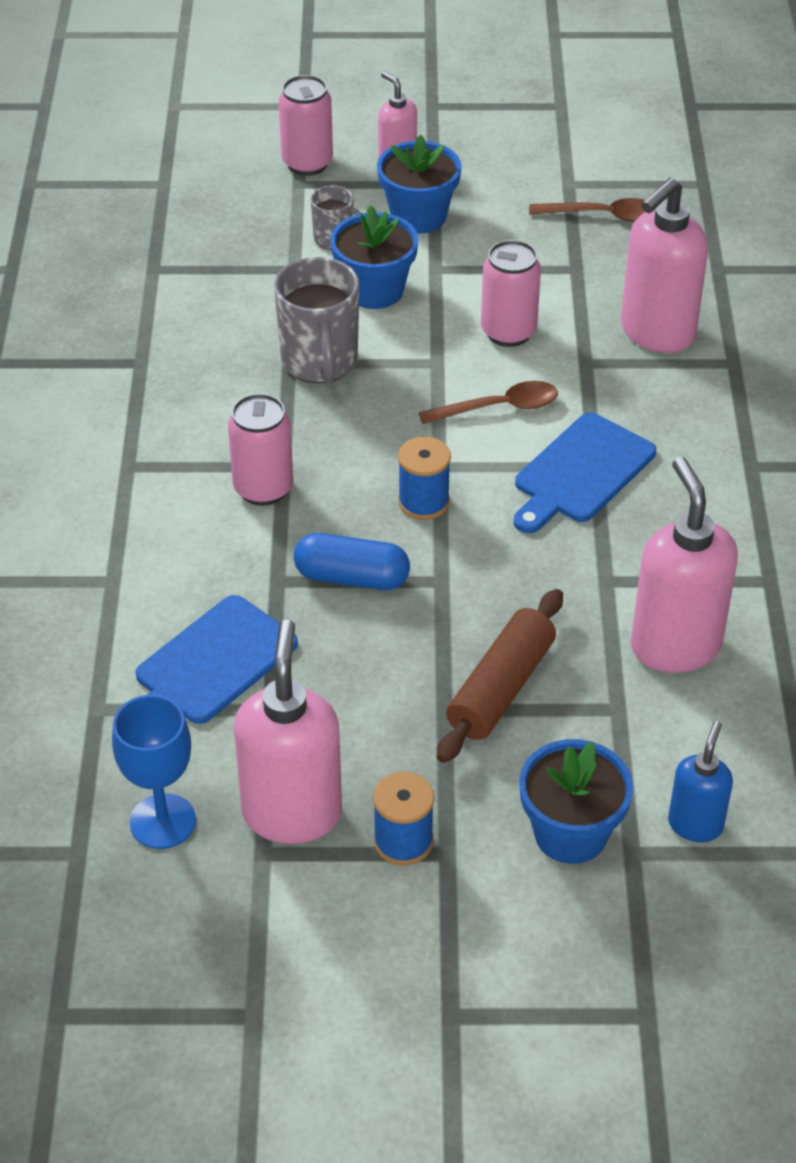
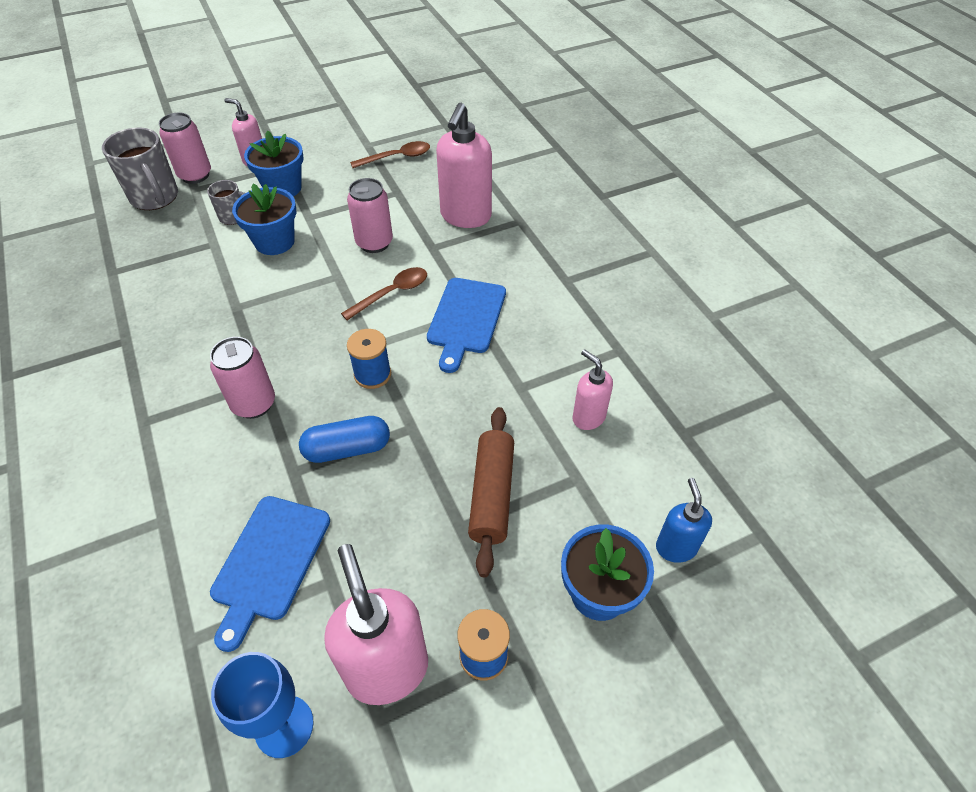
camera: 25 degrees left, 5 degrees up
(320, 362) = (257, 300): grey mug -> grey mug (155, 198)
(675, 646) = (588, 417): pink soap dispenser -> pink soap dispenser, size x0.56

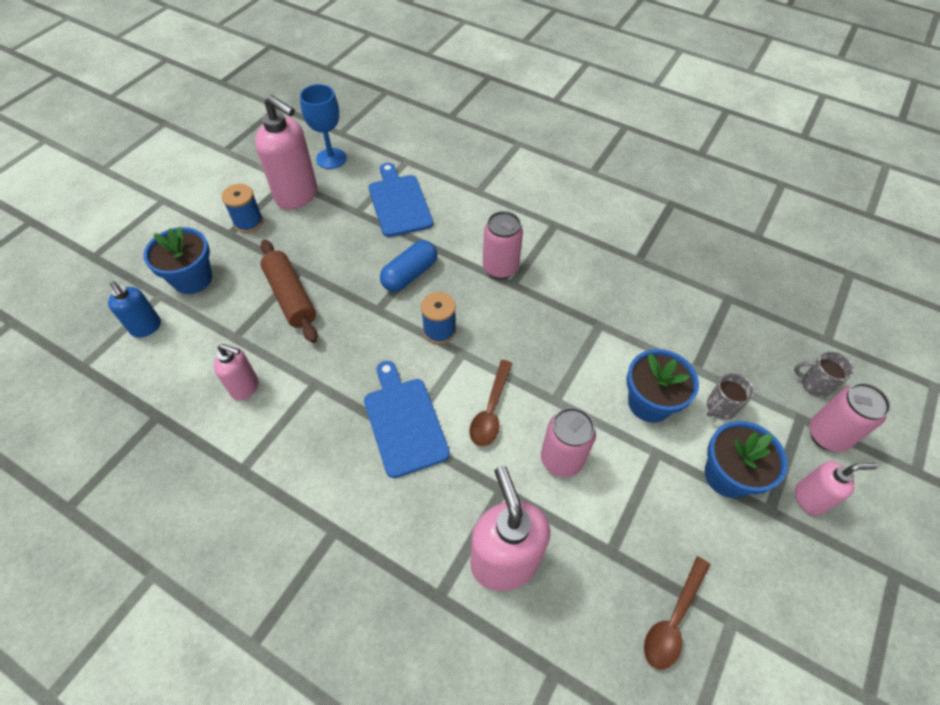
camera: 145 degrees right, 5 degrees up
(155, 198) = (815, 384): grey mug -> grey mug, size x0.54

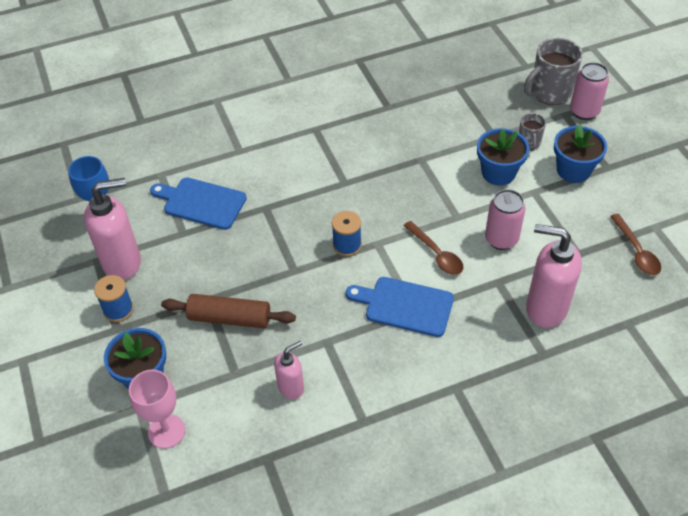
camera: 50 degrees left, 5 degrees down
(146, 327) = (166, 431): blue soap dispenser -> pink goblet
(410, 274) = (280, 234): blue capsule -> none
(500, 268) = (324, 181): pink can -> none
(809, 498) = (614, 146): pink soap dispenser -> none
(815, 384) = (549, 93): grey mug -> grey mug, size x1.84

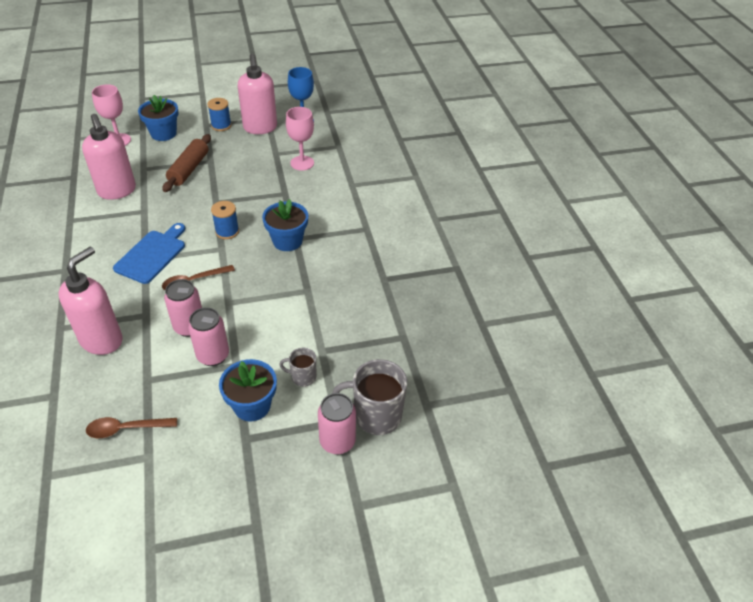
camera: 95 degrees right, 5 degrees down
(201, 203) = (302, 163): blue cutting board -> pink goblet
(291, 387) = (117, 191): pink soap dispenser -> pink soap dispenser, size x1.79
(498, 173) = (270, 343): blue flower pot -> blue flower pot (287, 241)
(530, 211) = (213, 356): none -> pink can
(549, 93) = (376, 416): grey mug -> grey mug turned 60 degrees counterclockwise

